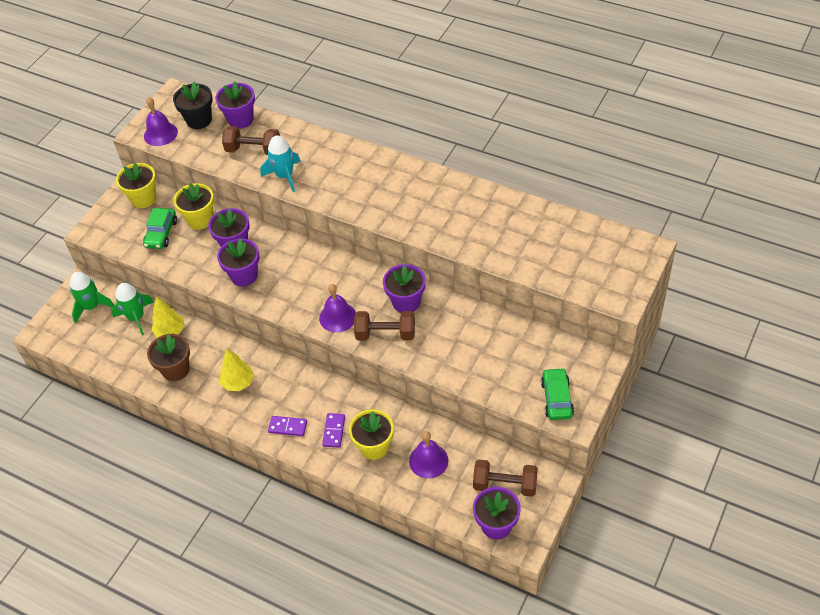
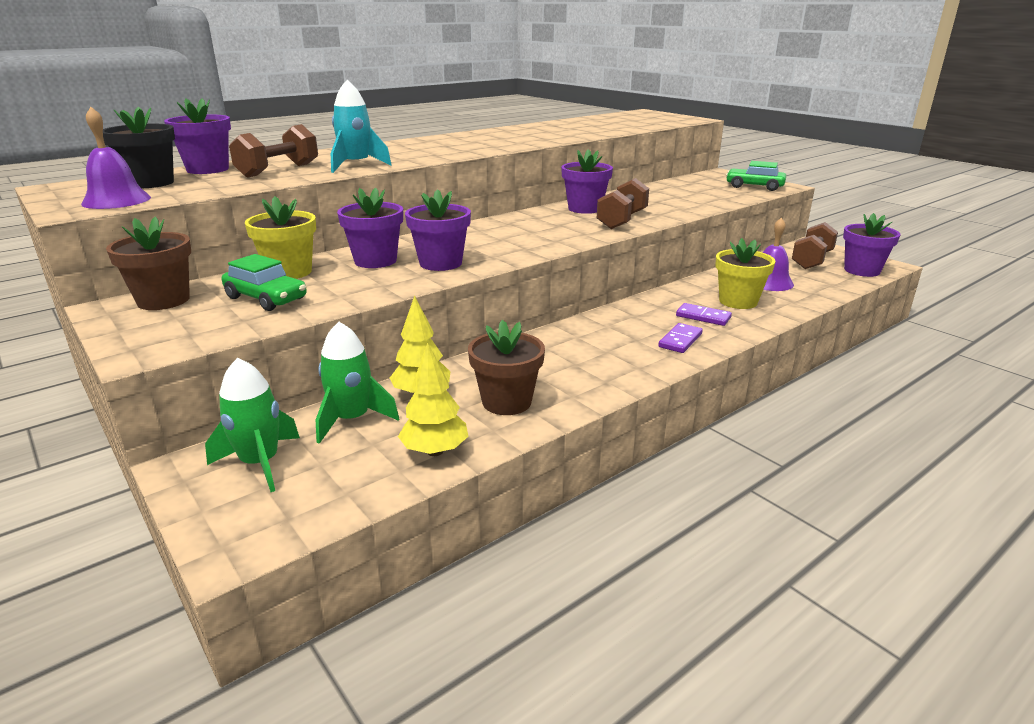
camera: 70 degrees left, 25 degrees down
(143, 198) = (163, 300): yellow flower pot -> brown flower pot
(238, 383) = (577, 359): yellow tree -> yellow tree (434, 451)
(337, 317) = (574, 233): purple bell -> none

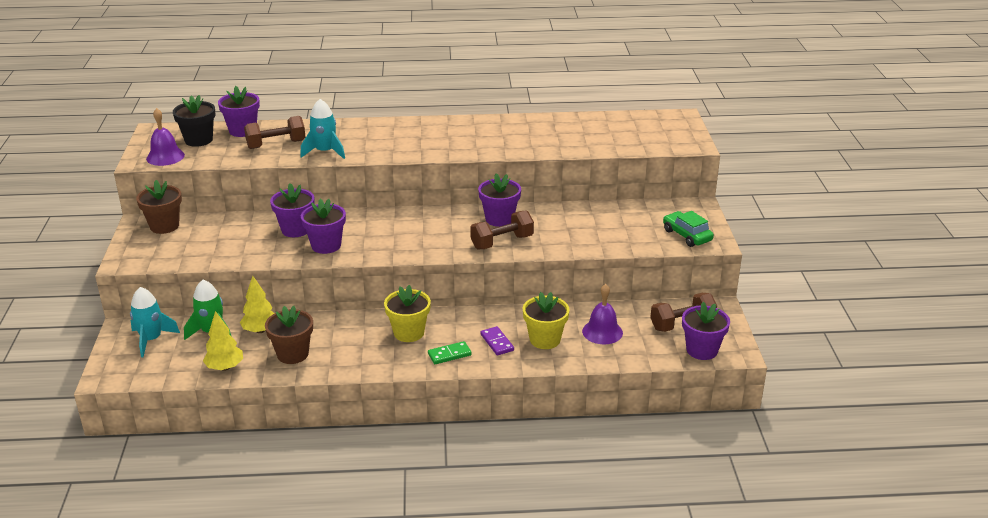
camera: 35 degrees right, 5 degrees up
(260, 463) = (151, 339): green rocket -> turquoise rocket
(266, 298) = (208, 243): green car -> none
(289, 272) = (242, 223): yellow flower pot -> yellow flower pot (409, 333)
(680, 340) = (449, 354): purple domino -> green domino

